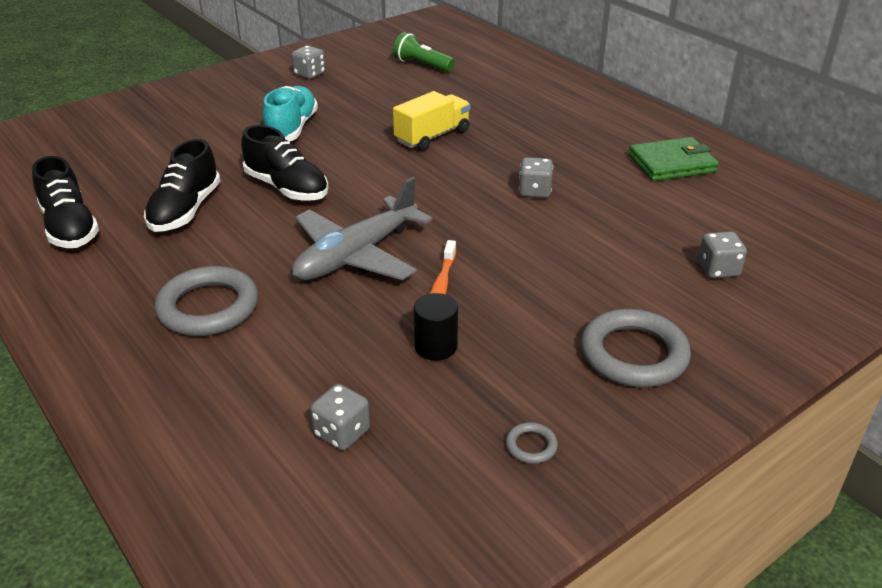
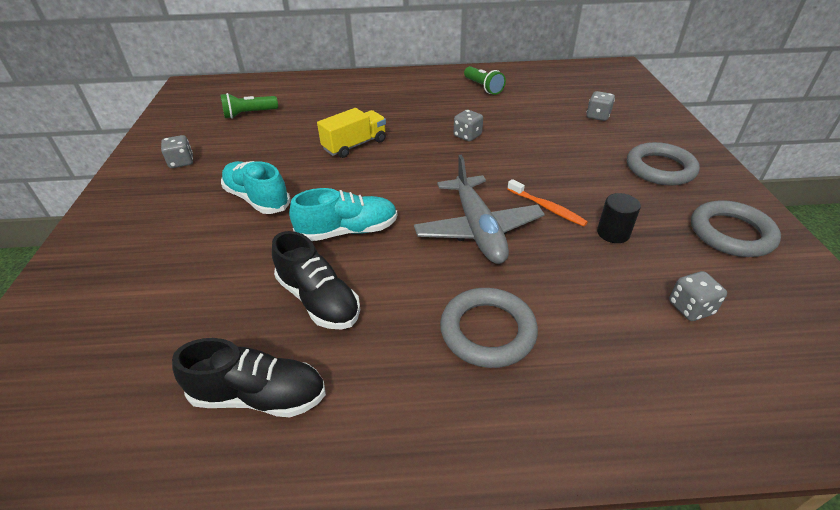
camera: 55 degrees left, 5 degrees up
(287, 188) = (348, 231): black shoe -> turquoise shoe
(432, 136) = (355, 145): yellow truck -> yellow truck turned 60 degrees clockwise
(531, 446) = (731, 233): grey ring -> grey ring, size x2.33
(671, 163) = (483, 87): green wallet -> green flashlight

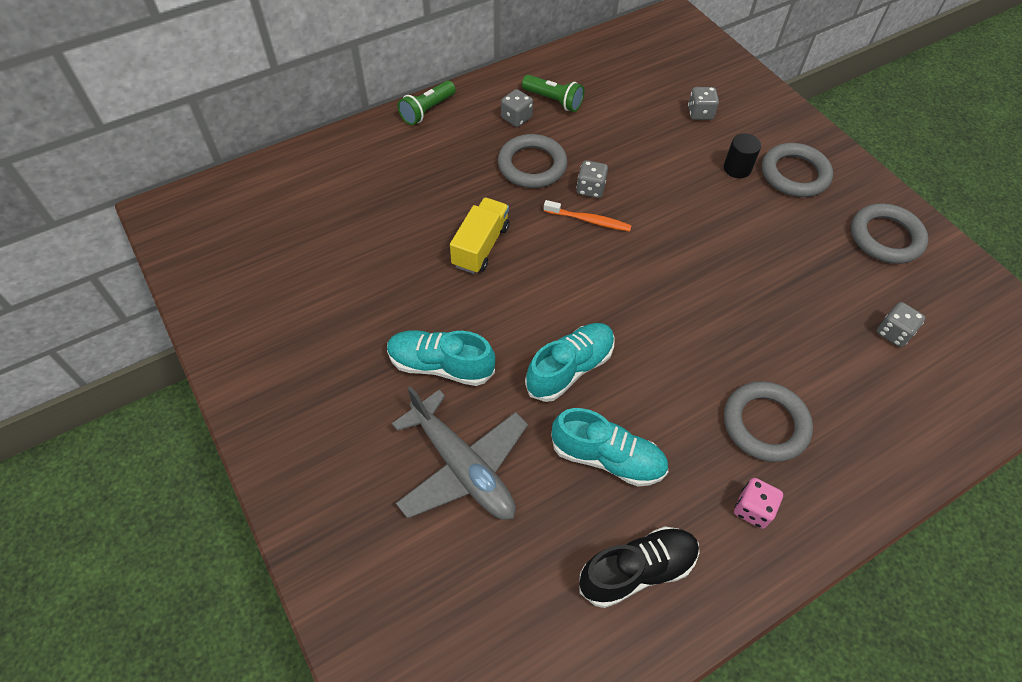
camera: 30 degrees left, 15 degrees up
(181, 162) = (297, 348): grey dice -> grey dice (516, 118)
(249, 114) = (306, 239): green flashlight -> green flashlight (427, 110)
(319, 300) = (607, 458): black shoe -> turquoise shoe
(415, 396) = (752, 509): none -> pink dice
(435, 114) = (532, 165): none -> grey ring
(478, 229) = (686, 316): grey plane -> grey plane (462, 467)
(547, 208) = (728, 264): orange toothbrush -> orange toothbrush (589, 220)
(613, 233) = (798, 274): black cylinder -> black cylinder (737, 168)

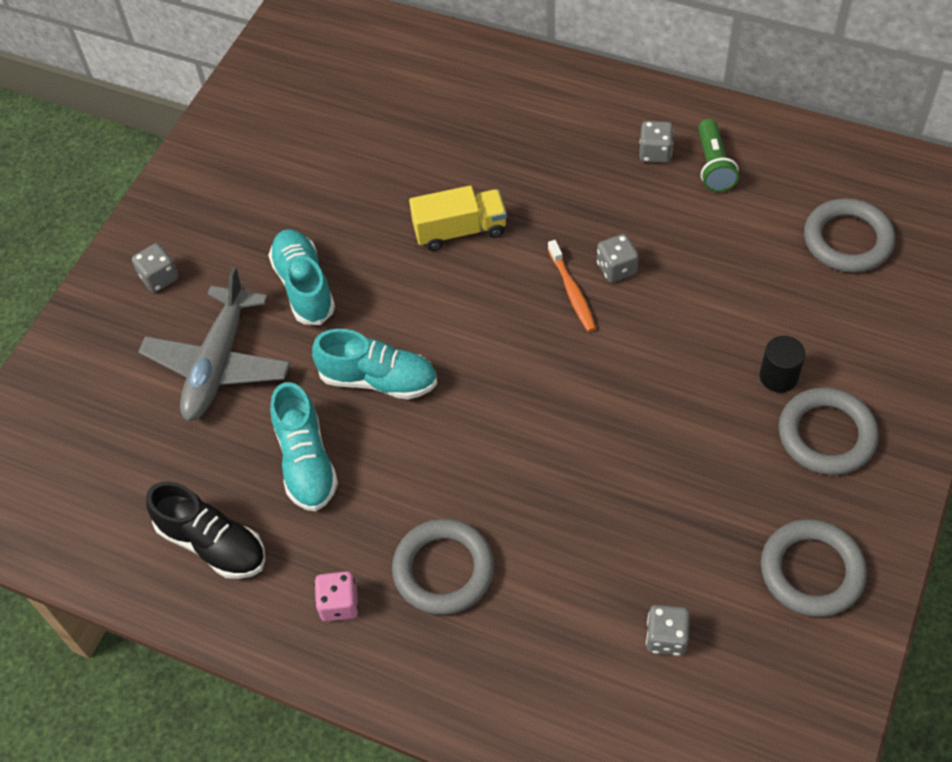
camera: 60 degrees right, 0 degrees up
(427, 110) = (592, 83): green flashlight -> none
(532, 165) = (601, 204): grey ring -> grey ring (847, 240)
(700, 113) = (833, 298): grey dice -> grey dice (159, 278)

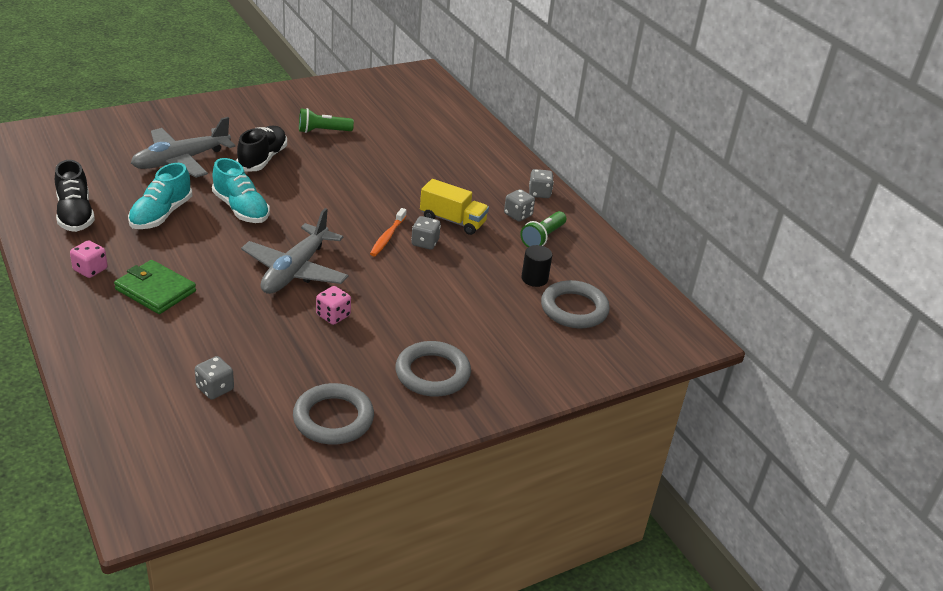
camera: 30 degrees right, 20 degrees down
(159, 278) = (205, 120): grey dice -> grey dice (539, 193)
(304, 286) = (262, 159): turquoise shoe -> black shoe
(313, 189) = (323, 131): none -> green flashlight
(443, 570) = (155, 290): grey ring -> green wallet
(460, 230) = (368, 184): yellow truck -> yellow truck (452, 221)
(543, 417) = (295, 270): none -> grey plane
(653, 444) = (333, 316): none -> pink dice
(778, 376) = (444, 334): black cylinder -> black cylinder (534, 279)

